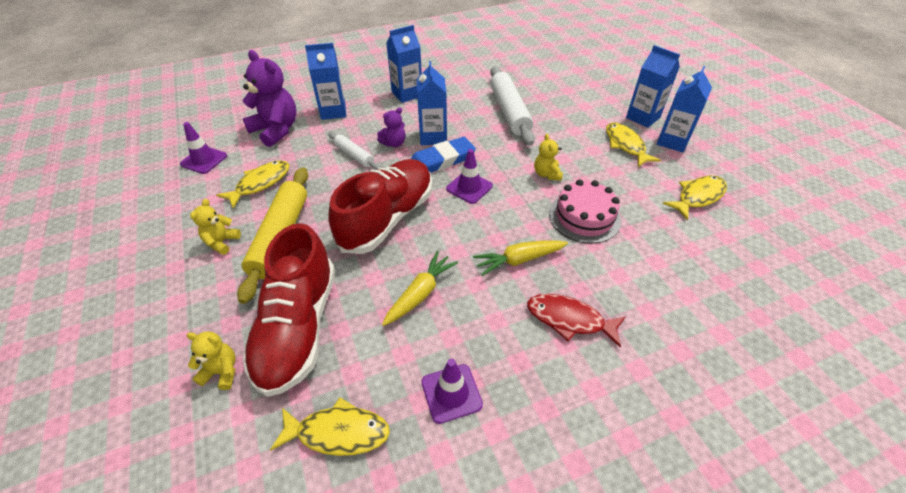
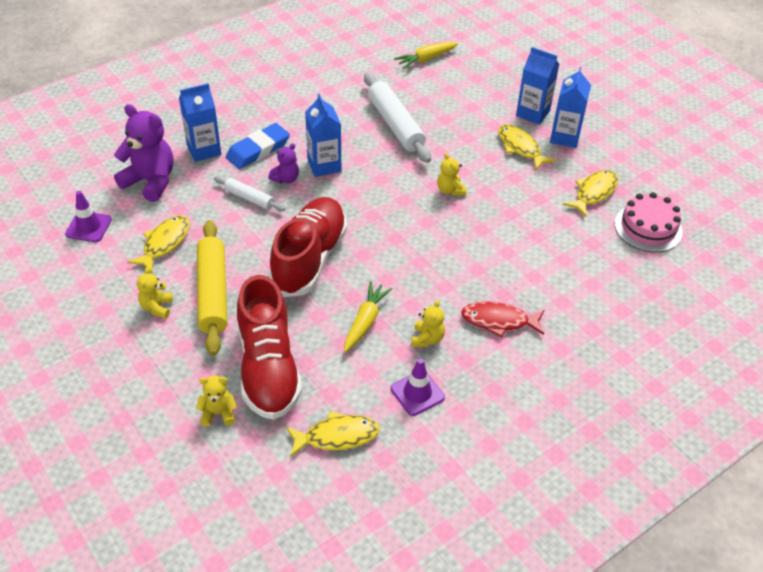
camera: 15 degrees left, 0 degrees up
(407, 94) = (277, 117): blue carton -> none
(442, 160) = (342, 191): blue eraser -> blue eraser (258, 150)
(469, 187) = (378, 215): purple traffic cone -> none
(482, 326) = (427, 339): none -> yellow teddy bear
(519, 260) = (444, 278): yellow carrot -> yellow carrot (426, 59)
(584, 217) = (494, 228): pink cake -> pink cake (648, 228)

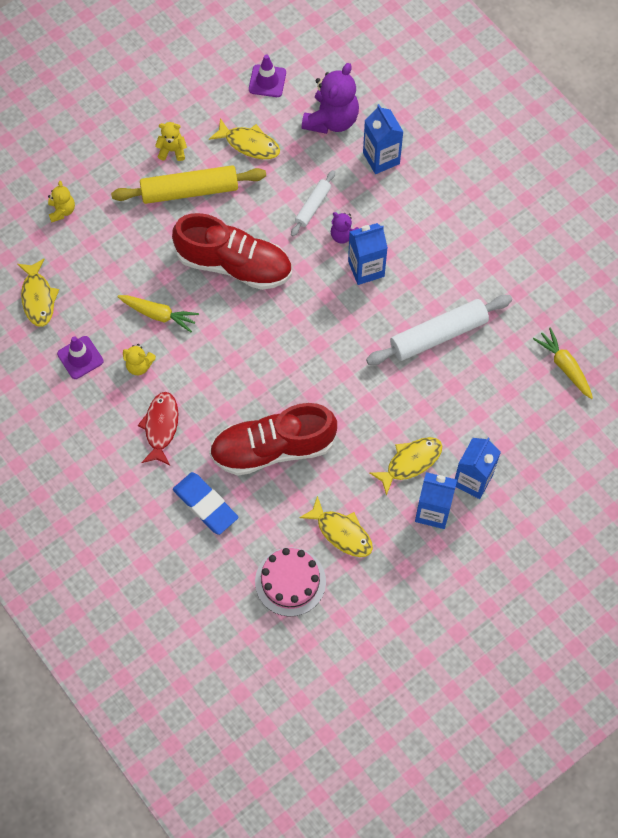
camera: 90 degrees right, 20 degrees up
(258, 150) = (385, 206): blue eraser -> blue eraser (205, 505)
(268, 368) = (107, 242): red shoe -> red shoe (273, 448)
(450, 190) = (336, 388): yellow teddy bear -> none

